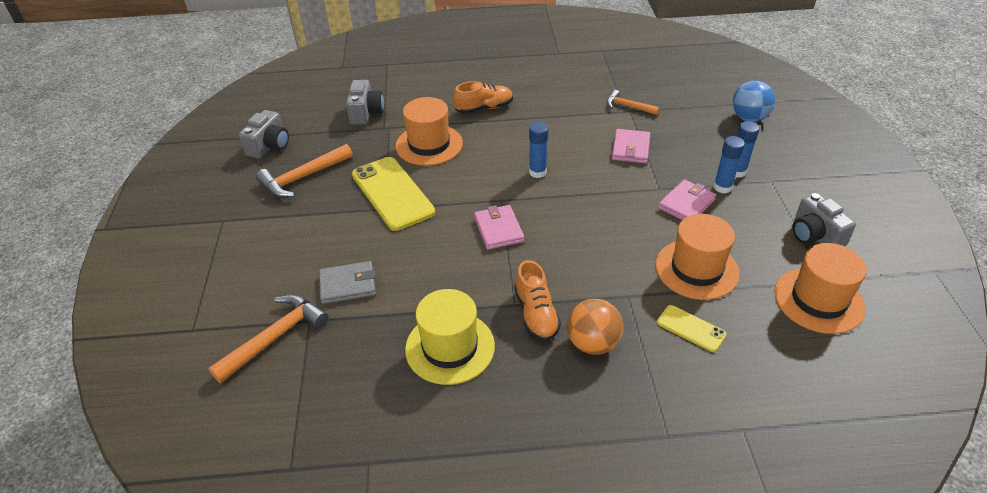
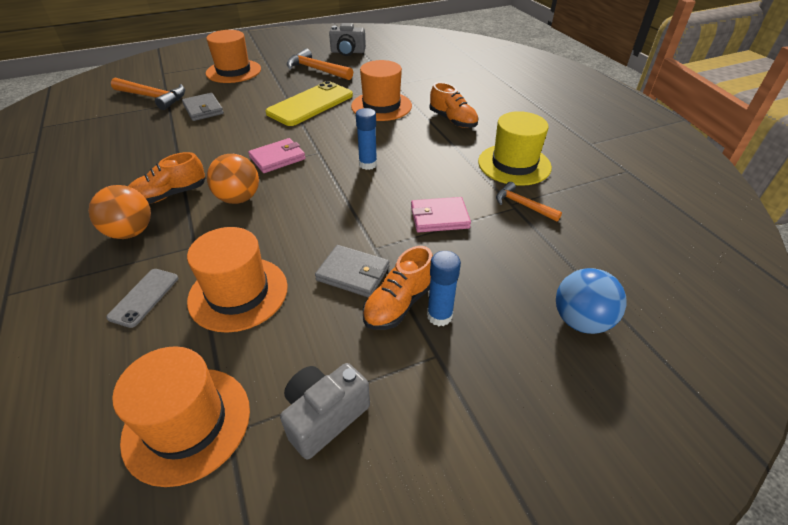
camera: 70 degrees right, 0 degrees up
(248, 252) = (233, 71): none -> orange hat
(366, 113) = (409, 73): grey camera -> none
(450, 347) = (136, 161): yellow hat -> yellow hat (514, 164)
(561, 262) = (239, 198): none -> orange ball
(628, 106) = (522, 205): orange hammer -> orange hammer turned 60 degrees counterclockwise
(686, 204) = (353, 273): pink wallet -> grey wallet
(691, 328) = (144, 297): yellow phone -> grey phone
(722, 187) = (399, 304): blue glue stick -> orange shoe

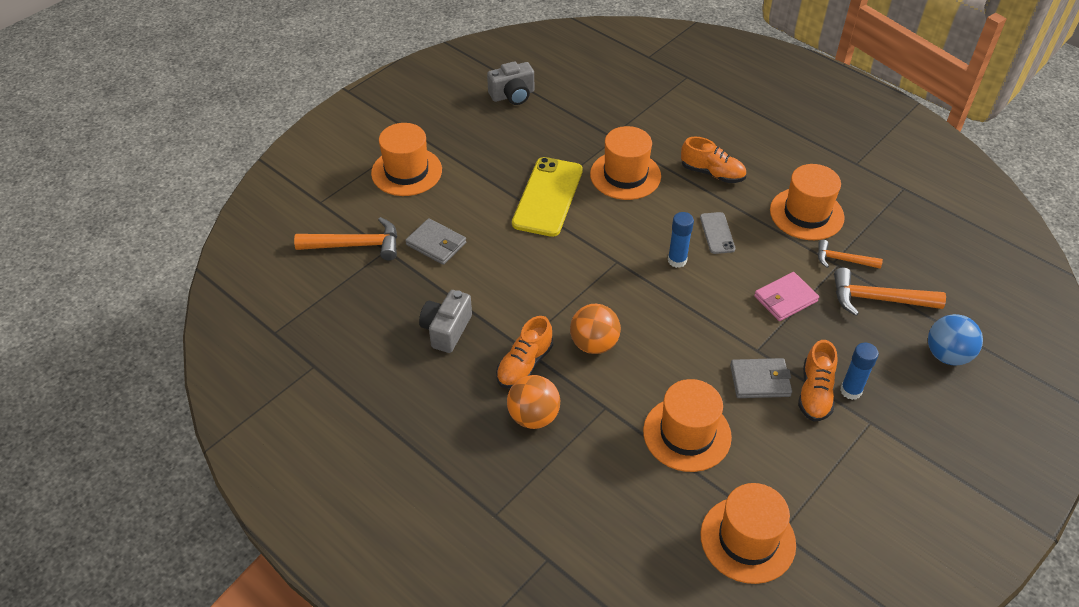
camera: 25 degrees left, 5 degrees up
(144, 297) = (615, 468): grey phone -> grey phone (717, 233)
(277, 158) = (584, 283): pink wallet -> none
(316, 70) = (504, 139): orange hammer -> orange hammer (878, 299)
(324, 416) = (831, 495): grey camera -> grey camera (446, 330)
(514, 164) = (806, 214): yellow hat -> orange hat

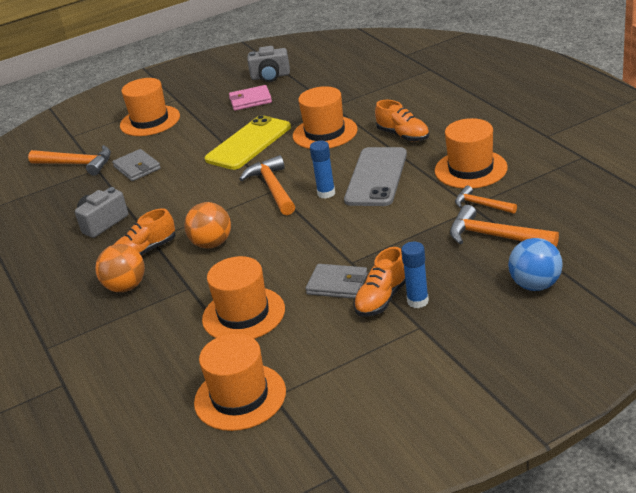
camera: 25 degrees right, 15 degrees down
(614, 259) = (272, 188): none -> orange hammer
(717, 233) = (376, 177): grey phone -> grey phone, size x1.98
(785, 299) = (405, 228): pink wallet -> pink wallet (250, 100)

